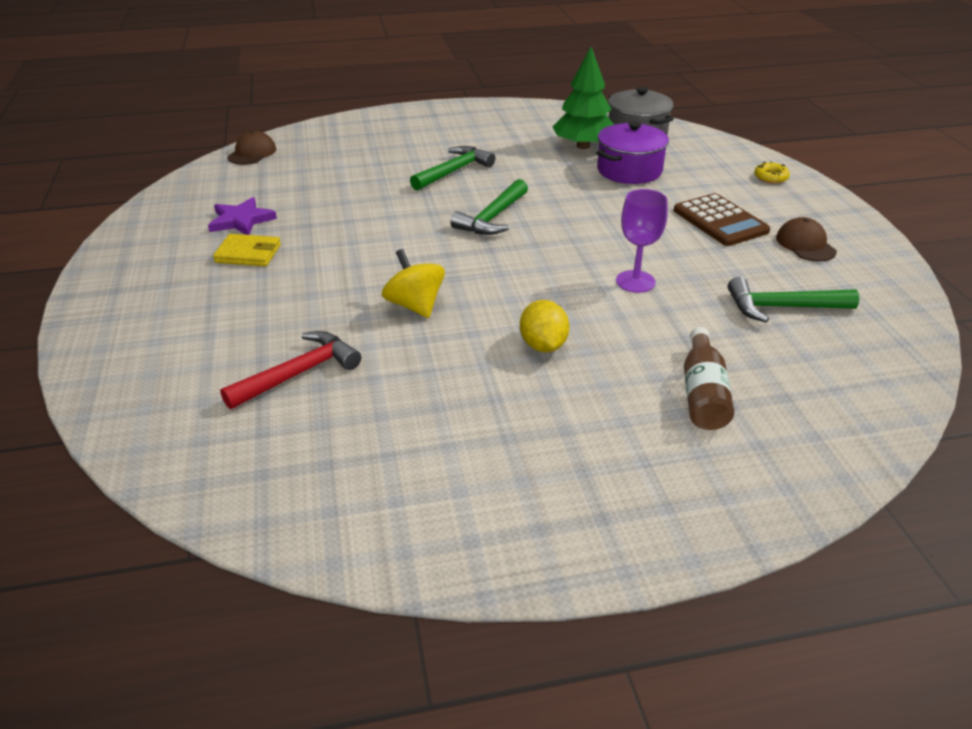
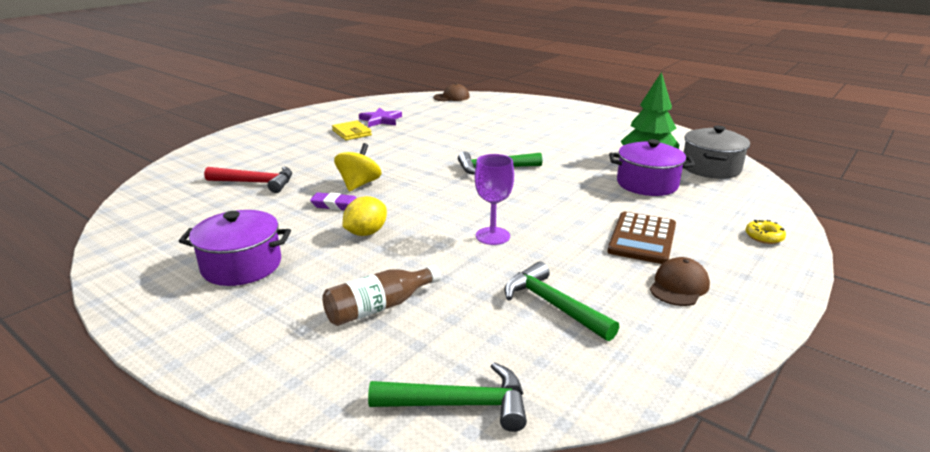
camera: 50 degrees right, 10 degrees down
(450, 340) = (336, 205): none -> purple eraser
(454, 171) = (529, 140): green hammer -> green hammer (459, 404)
(522, 452) = (241, 266): none -> purple pot

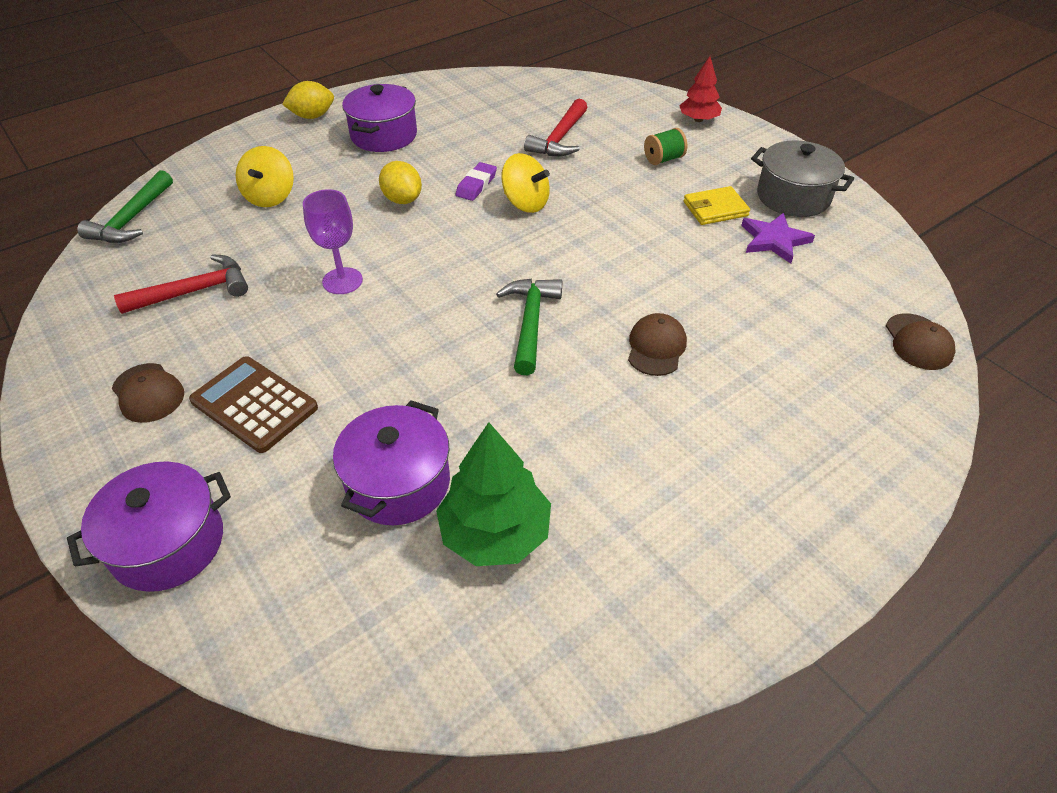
camera: 105 degrees right, 20 degrees up
(182, 328) = (312, 116): none -> yellow lemon
(230, 141) = (698, 119): none -> red tree
(289, 148) = (663, 159): none -> green spool
(379, 307) = (270, 197): brown bottle -> yellow spinning top
(492, 139) = (656, 347): none -> brown cap
(553, 305) = (194, 291): green hammer -> red hammer
(711, 168) = (416, 622): grey pot -> grey pot (793, 197)
(764, 237) = (168, 544): yellow donut -> purple pot

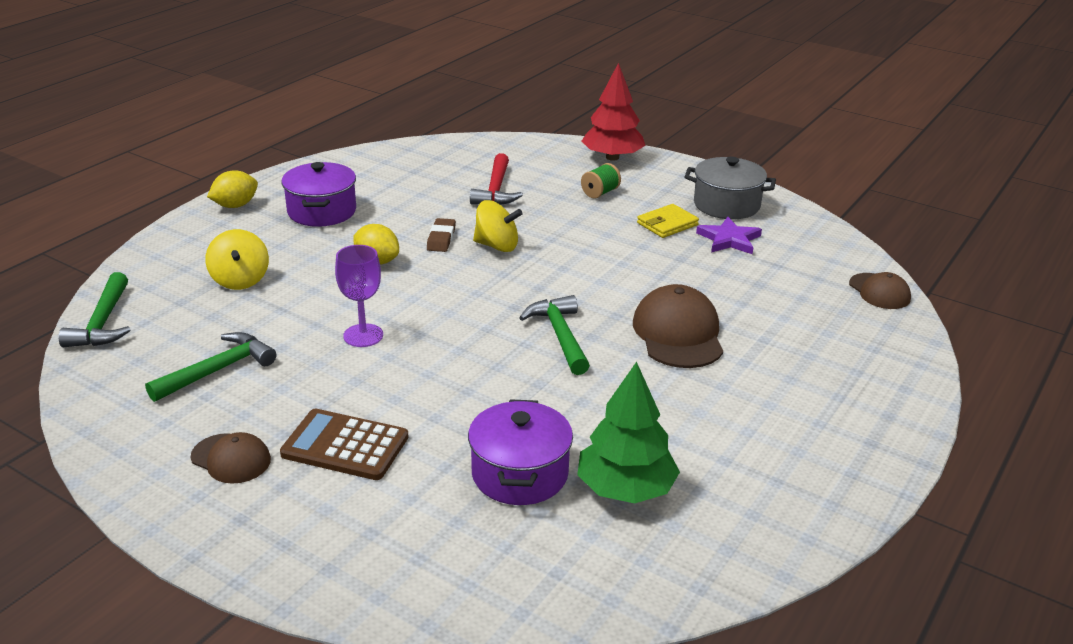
camera: 20 degrees left, 15 degrees down
(168, 544) = (338, 564): purple pot -> none
(194, 291) = (218, 370): red hammer -> green hammer
(476, 185) = (441, 239): purple eraser -> brown eraser
(656, 347) = (678, 333): brown cap -> brown cap, size x1.67
(698, 119) = (612, 157): red tree -> red tree, size x1.59

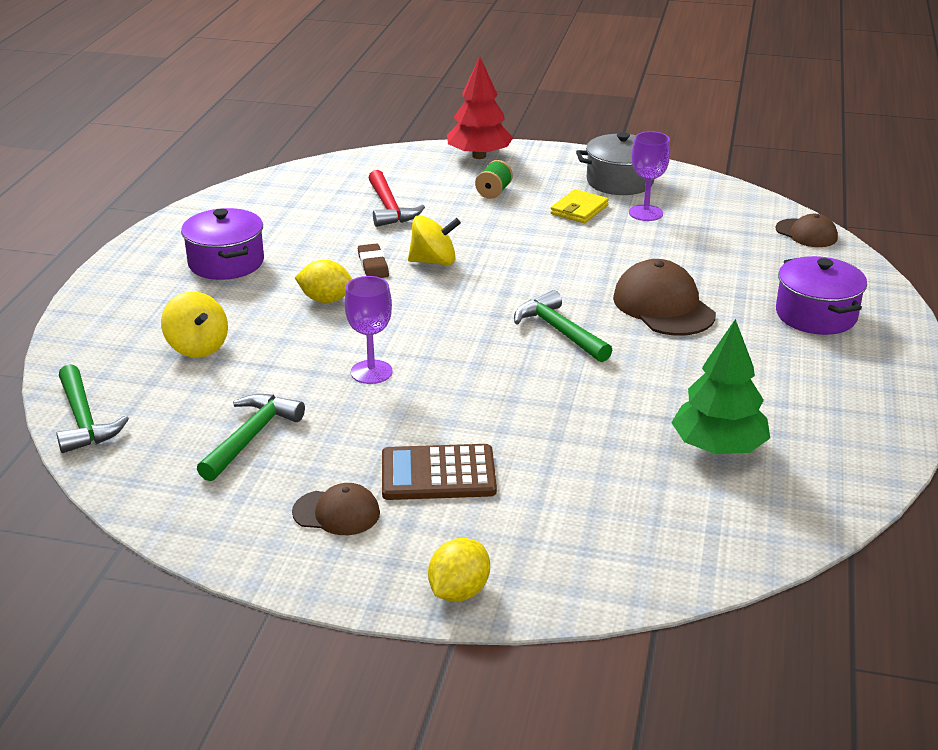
camera: 20 degrees left, 0 degrees up
(235, 205) = (125, 275): yellow lemon -> yellow lemon (459, 591)
(519, 474) = (618, 458): purple pot -> purple pot (816, 315)
(729, 239) = (645, 213): purple star -> purple goblet

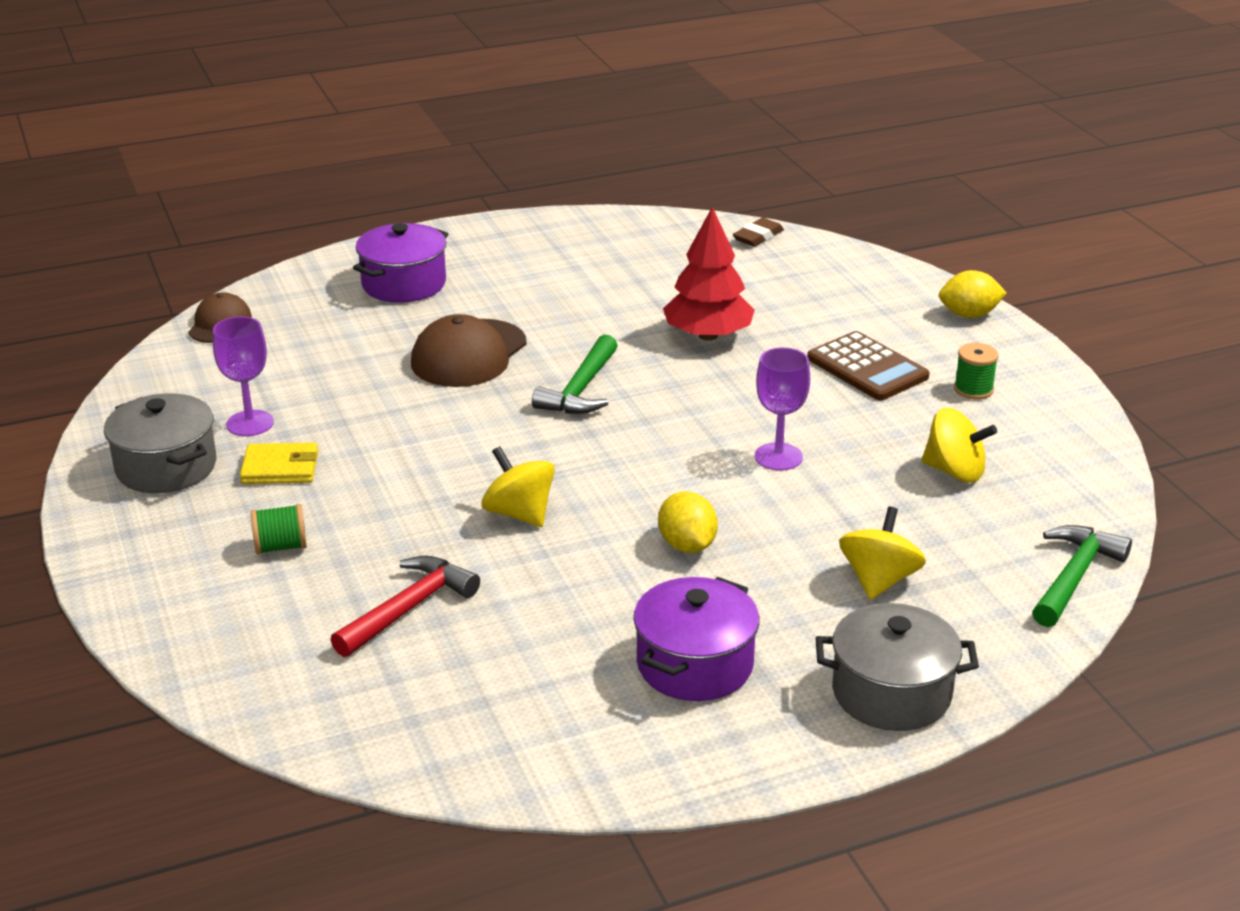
camera: 125 degrees left, 0 degrees up
(113, 306) = (891, 693): none -> grey pot
(251, 437) = (954, 471): green hammer -> yellow spinning top
(336, 513) = (973, 389): brown cap -> green spool
(373, 265) = (575, 550): brown eraser -> brown eraser (758, 237)
(479, 156) = (160, 607): red tree -> red tree (708, 335)
(718, 447) = (672, 275): green tree -> none

